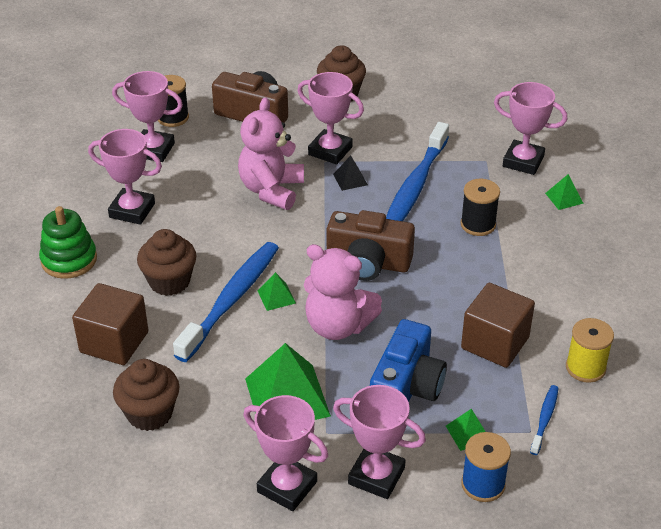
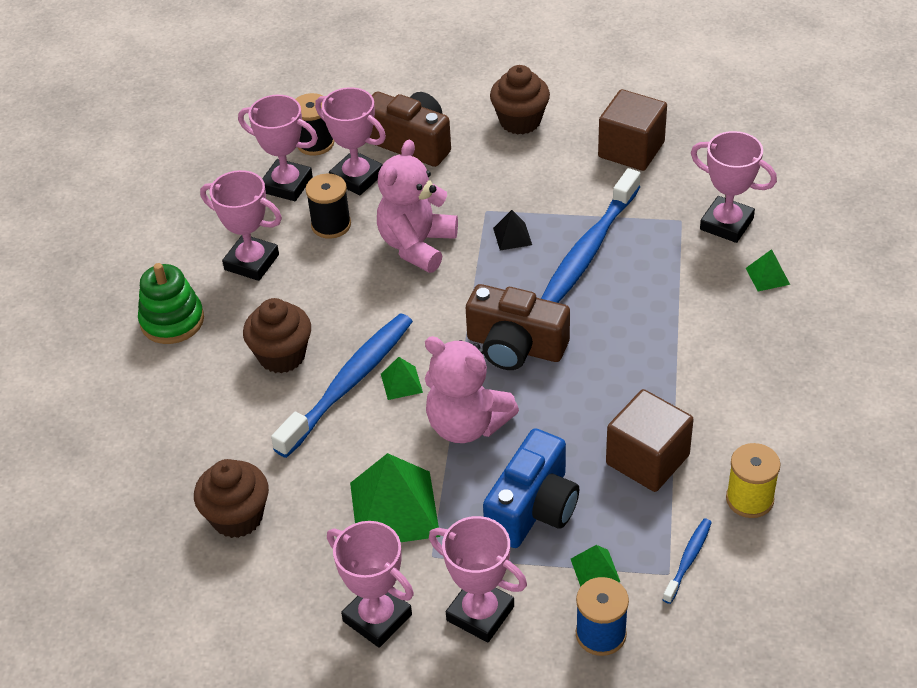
camera: 10 degrees right, 5 degrees up
(114, 342) = (209, 427): brown cube -> brown cube (631, 149)
(330, 151) = (494, 197): pink trophy -> pink trophy (357, 177)
(478, 224) = (655, 305): black spool -> black spool (331, 225)

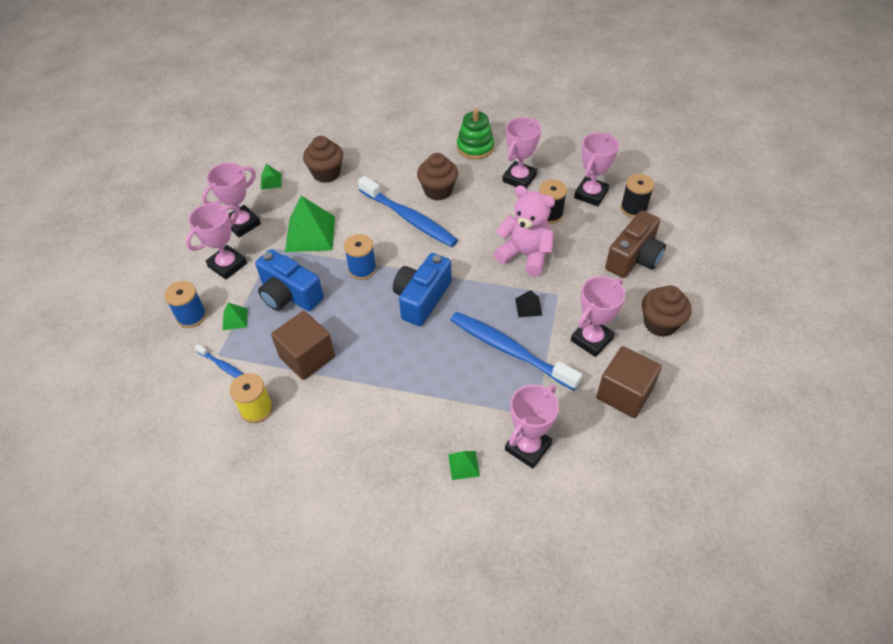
camera: 95 degrees right, 5 degrees up
(357, 177) = (596, 228): pink trophy -> pink trophy (591, 339)
(401, 383) = (404, 241): green pyramid -> green pyramid (271, 181)
(466, 425) = (362, 269): pink teddy bear -> blue spool
(515, 346) = (422, 298): brown camera -> blue camera

